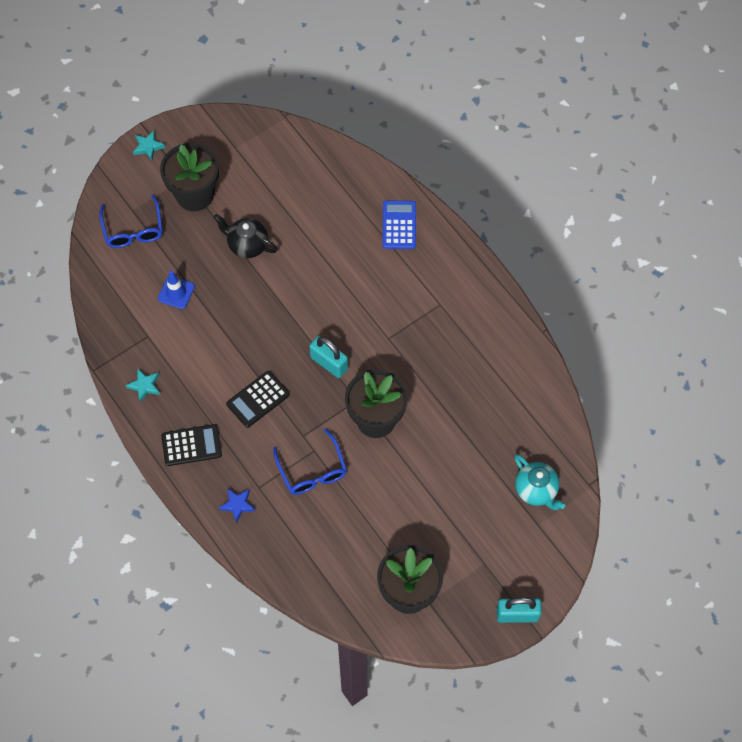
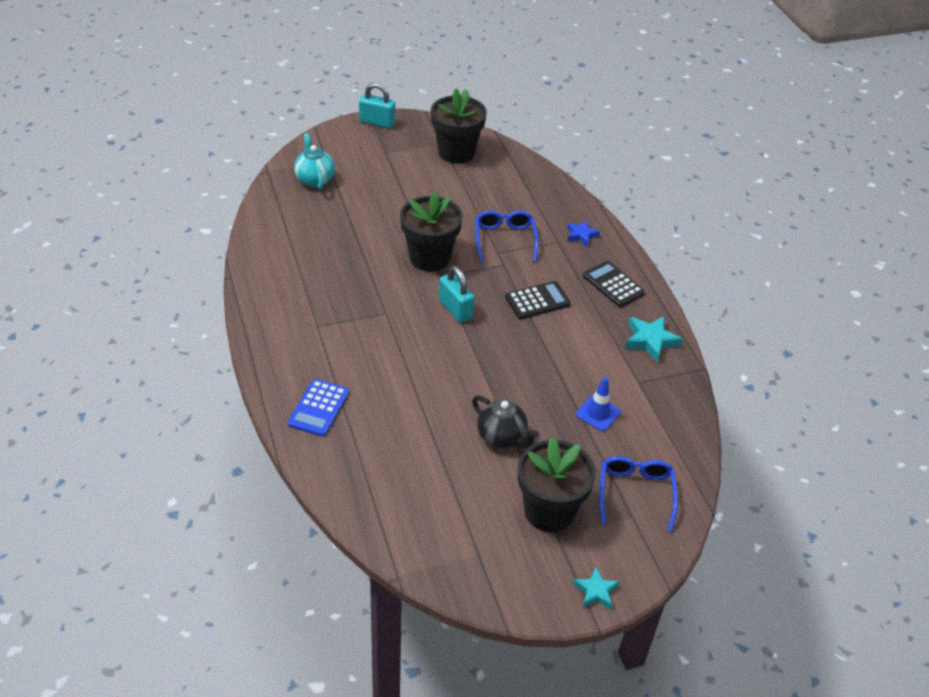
camera: 165 degrees left, 20 degrees down
(144, 386) = (650, 341): turquoise star -> turquoise star, size x1.53
(191, 445) = (613, 284): black calculator -> black calculator turned 45 degrees clockwise

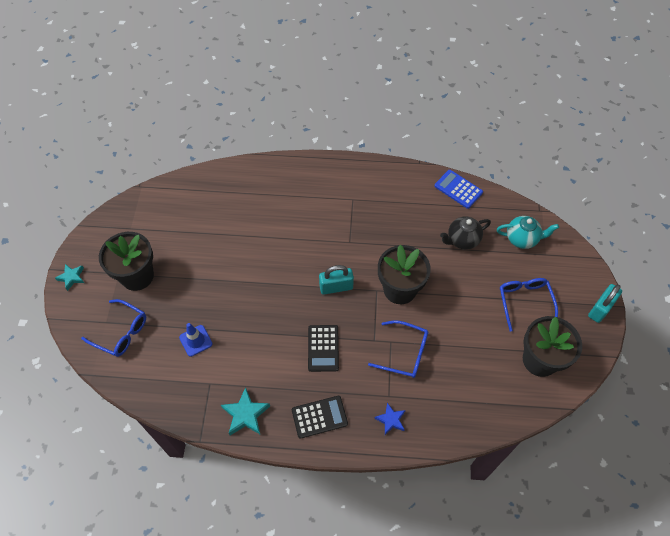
camera: 115 degrees right, 15 degrees up
(319, 408) = (279, 182): blue calculator -> blue calculator (458, 189)
(396, 168) = (524, 302): none -> blue glasses
(502, 437) = (206, 272): black teapot -> black teapot (462, 240)

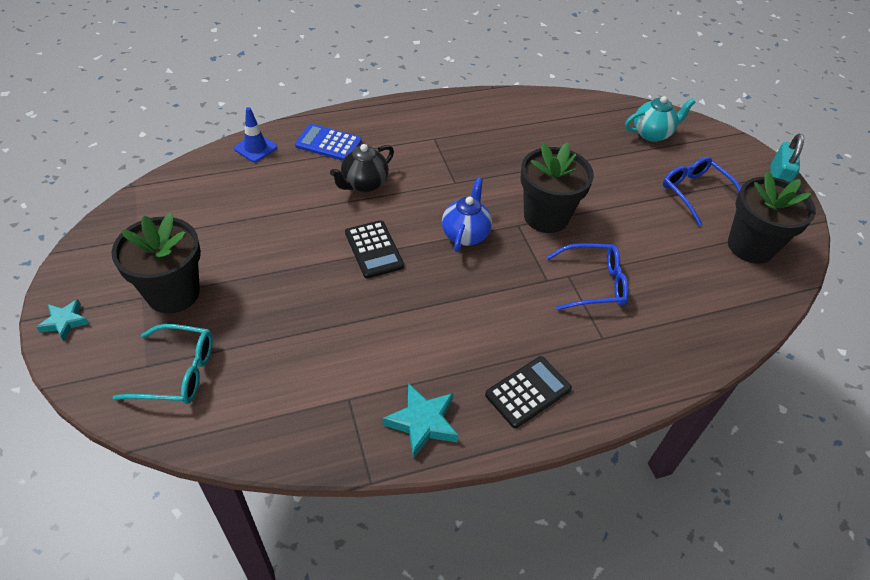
camera: 25 degrees left, 10 degrees down
(121, 332) = (177, 372): blue glasses -> turquoise glasses
(196, 340) = (301, 349): blue traffic cone -> blue traffic cone (255, 148)
(323, 348) = (487, 307): black calculator -> black calculator (374, 249)
(336, 287) = (465, 234): turquoise padlock -> blue teapot
(391, 420) = (622, 365): blue star -> none
(458, 189) = (552, 103): blue calculator -> blue calculator (328, 143)
(462, 240) = (587, 150): black teapot -> black teapot (364, 184)

